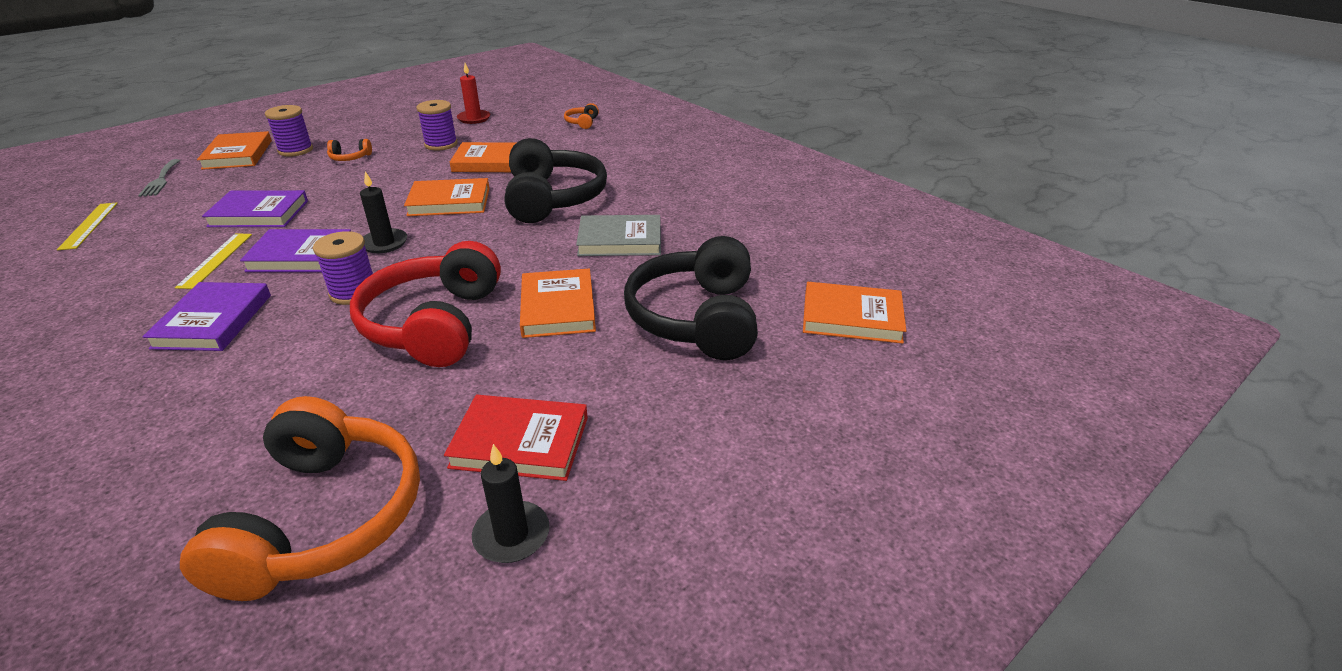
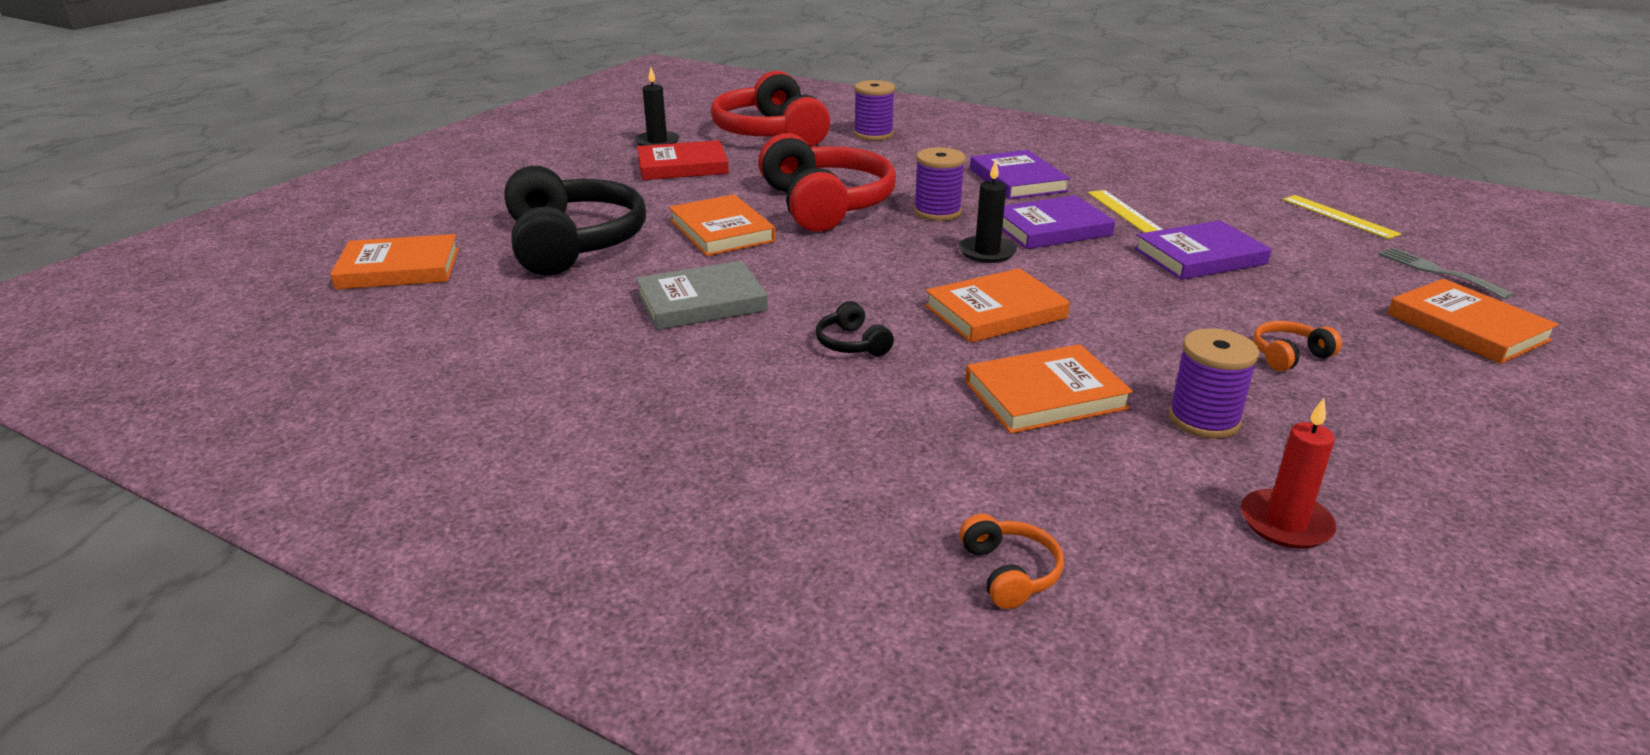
camera: 160 degrees right, 5 degrees down
(295, 150) = (1409, 353): purple spool -> purple spool (873, 134)
(324, 518) = (770, 133): orange headphones -> red headphones
(552, 198) = (852, 344): black headphones -> black headphones, size x0.40

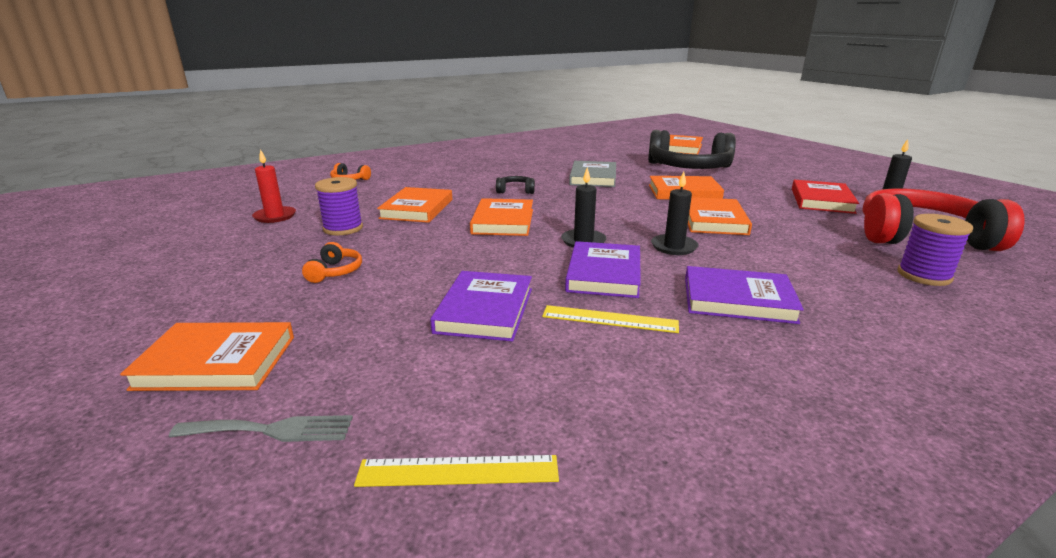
camera: 120 degrees right, 5 degrees down
(825, 204) = (714, 220): red headphones -> orange book
(937, 212) = (674, 247): purple spool -> black candle

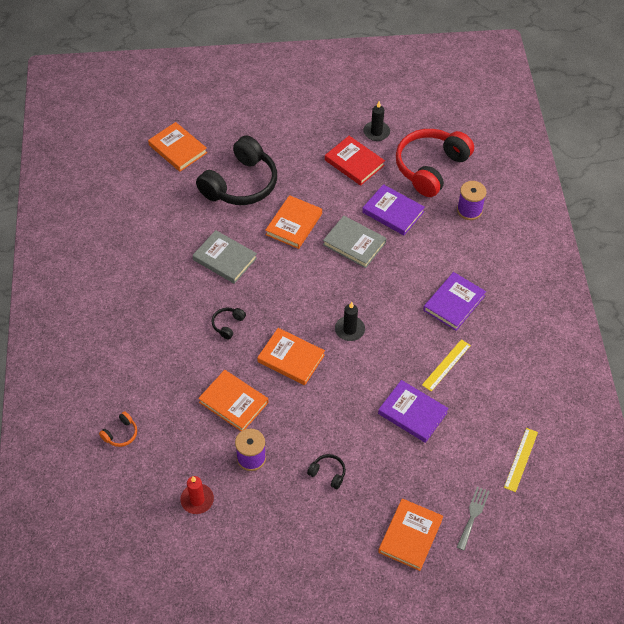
camera: 65 degrees left, 30 degrees up
(335, 272) = (328, 473): orange headphones -> black headphones
(603, 274) = (399, 342): purple book -> purple book (393, 212)
(674, 247) = (382, 290): black candle -> none
(714, 220) = (354, 243): orange book -> grey book

